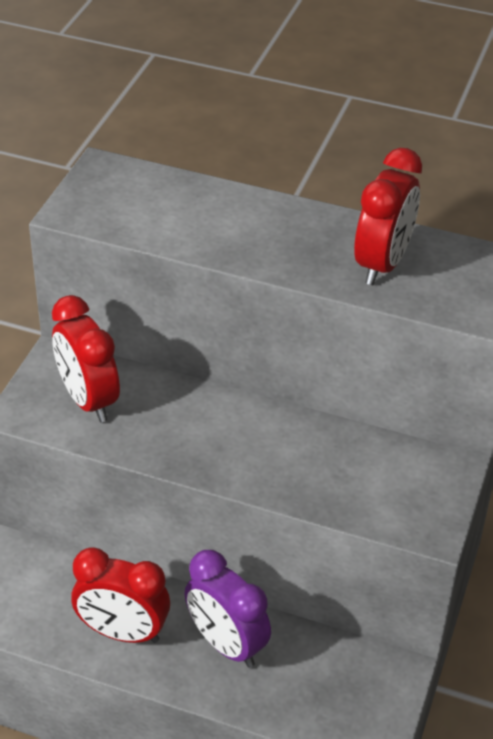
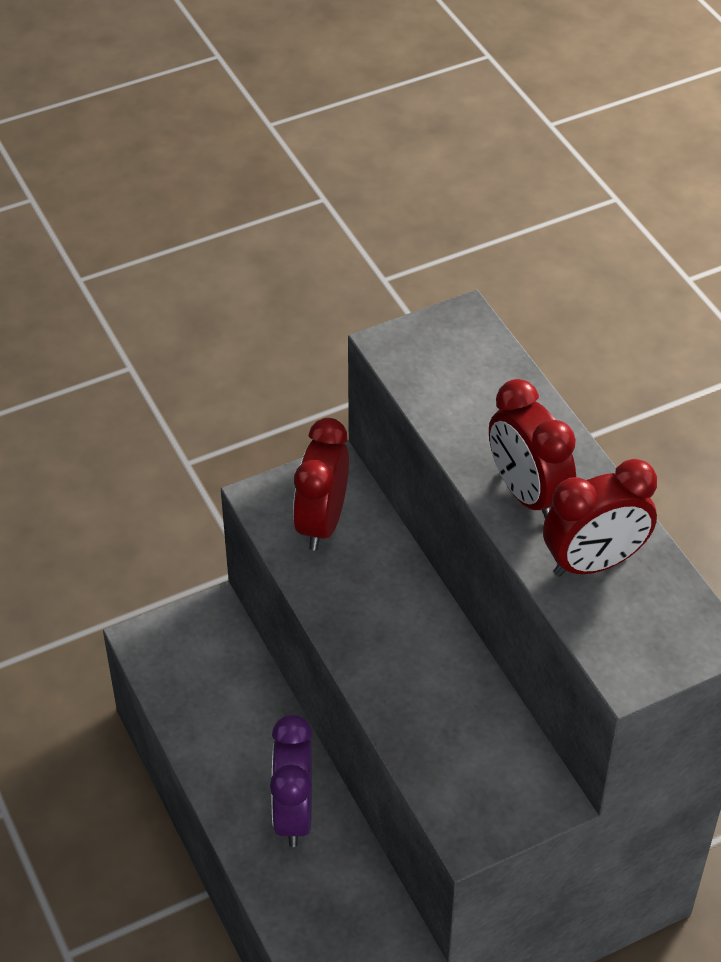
camera: 45 degrees right, 5 degrees up
(122, 632) = (228, 742): red clock -> red clock (527, 494)

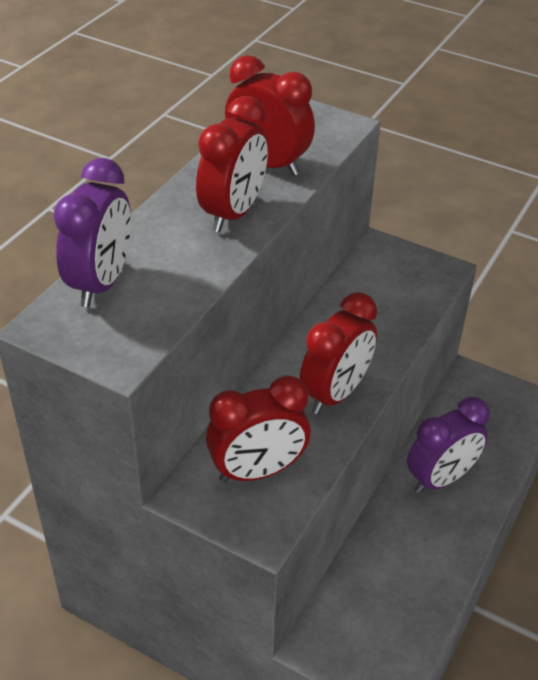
camera: 125 degrees left, 5 degrees down
(363, 624) = (335, 393): none -> red clock
(491, 366) = (101, 283): none -> purple clock

